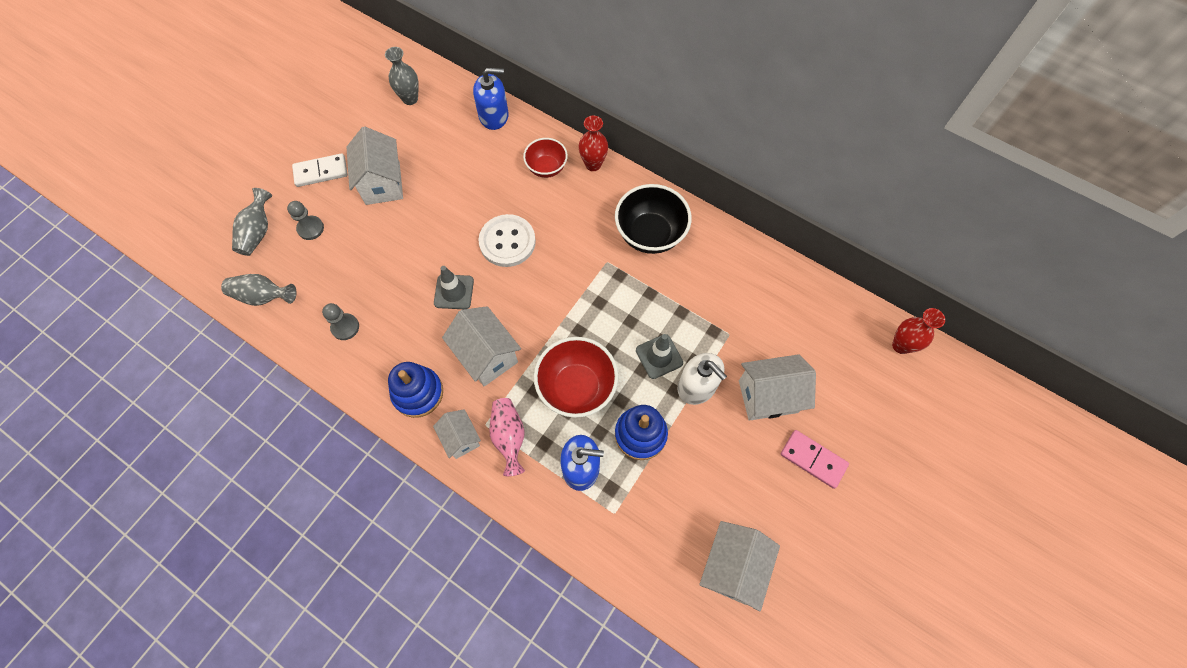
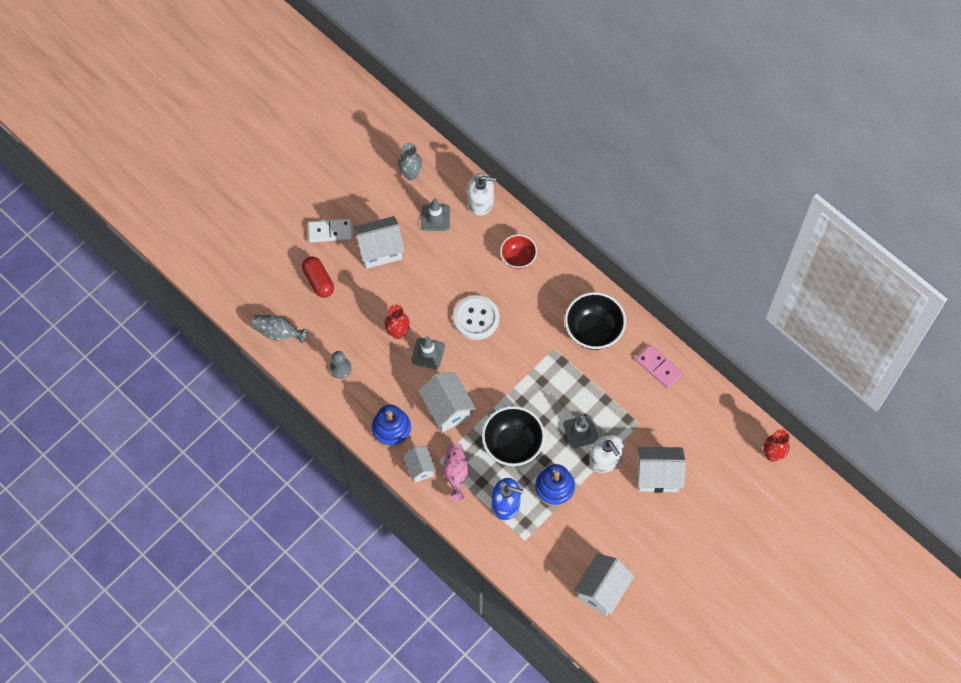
camera: 10 degrees right, 0 degrees up
(258, 232) = (276, 277): grey vase -> none
(310, 228) = (318, 281): grey pawn -> red capsule
(382, 183) = (380, 250): white house -> white house turned 75 degrees clockwise
(444, 139) = (435, 218): none -> grey traffic cone
(494, 116) = (480, 202): blue soap dispenser -> white soap dispenser
(577, 387) = (512, 445): red bowl -> black bowl
(593, 164) = (558, 261): red vase -> red vase (398, 332)
(813, 459) = (680, 527): pink domino -> pink domino (658, 367)

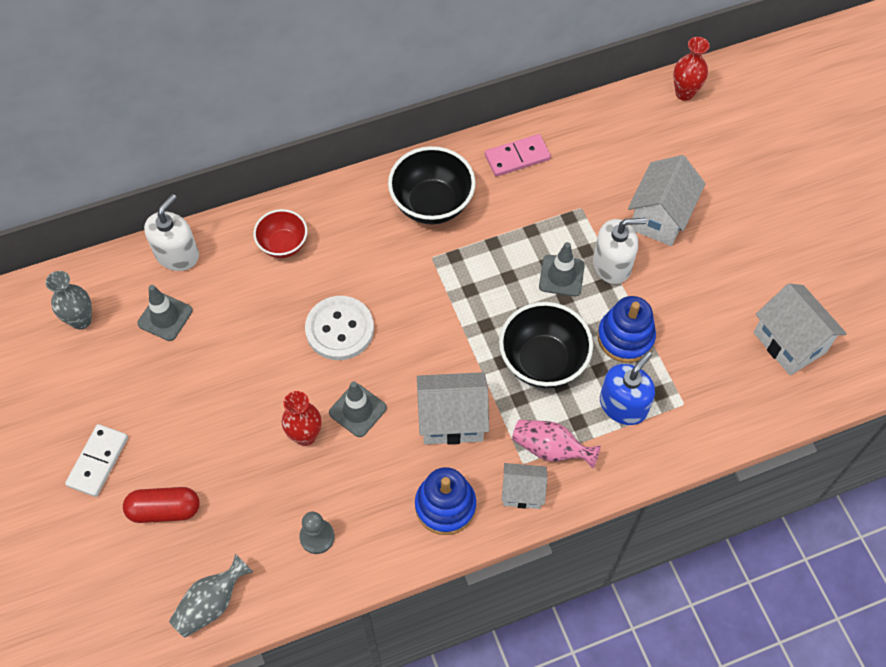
camera: 65 degrees left, 5 degrees down
(380, 250) = (168, 407): white house -> none

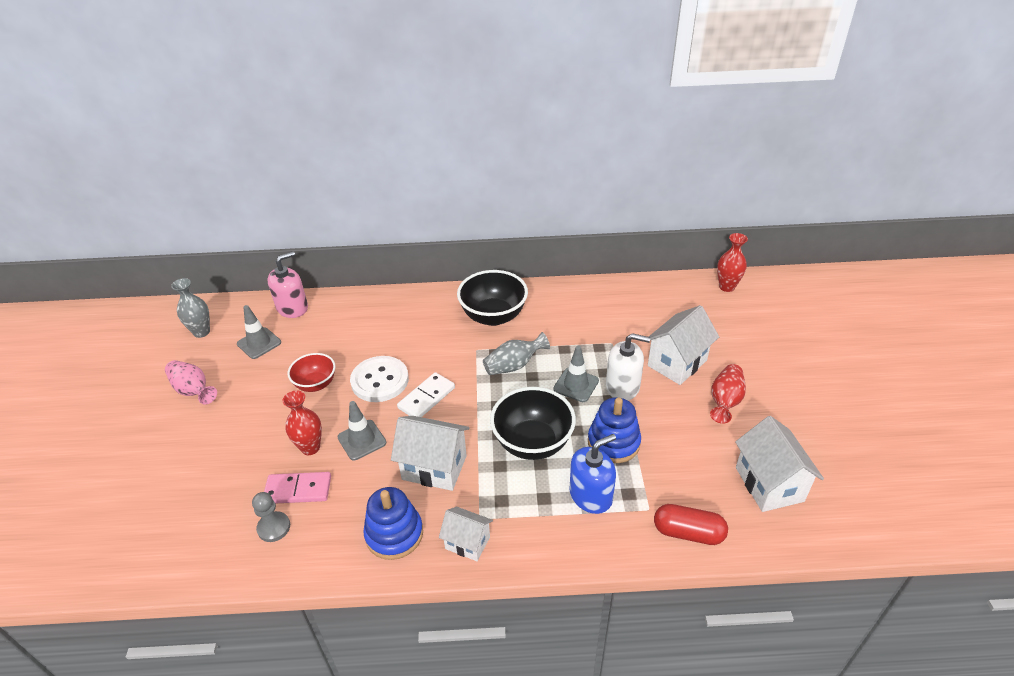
camera: 20 degrees right, 20 degrees down
(98, 461) = (148, 424): white domino -> white domino (426, 398)
(164, 510) = (171, 472): red capsule -> red capsule (688, 533)
(177, 254) = (292, 308): white soap dispenser -> pink soap dispenser
(211, 603) = (157, 555): grey vase -> grey vase (513, 365)
(283, 245) = (370, 318): red bowl -> red bowl (316, 384)
(517, 157) = (574, 300): pink domino -> pink domino (298, 490)
(550, 449) = (509, 513): pink vase -> pink vase (193, 390)
(723, 254) = (725, 401): none -> red vase

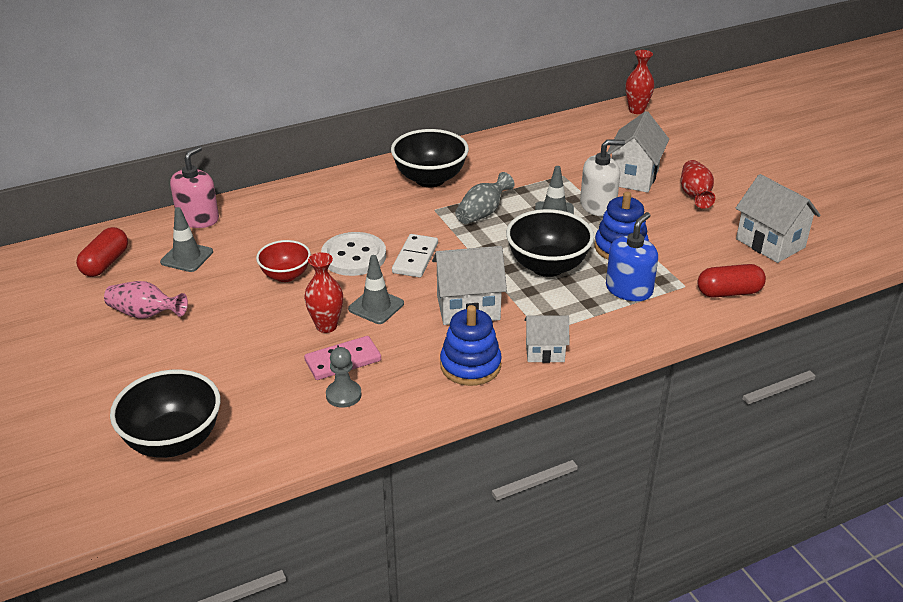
camera: 25 degrees left, 5 degrees down
(124, 526) = (173, 441): none -> black bowl
(201, 332) = (105, 263): grey vase -> red capsule

